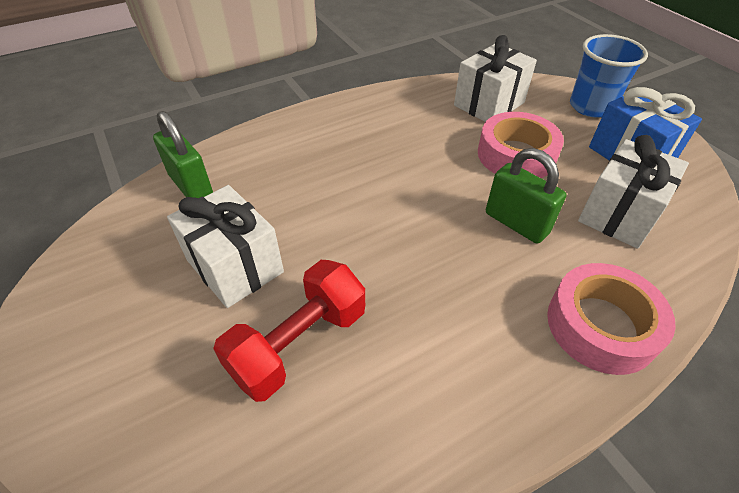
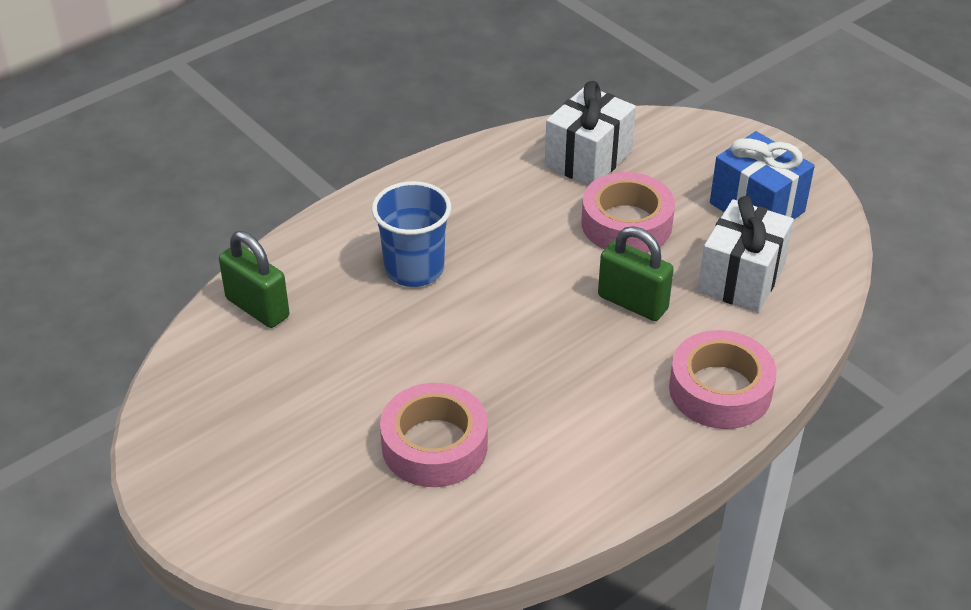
camera: 10 degrees left, 5 degrees down
(235, 266) = (344, 385): white gift -> none
(299, 344) = (434, 445): red dumbbell -> pink tape
(591, 107) = (713, 148): blue cup -> blue cup (414, 269)

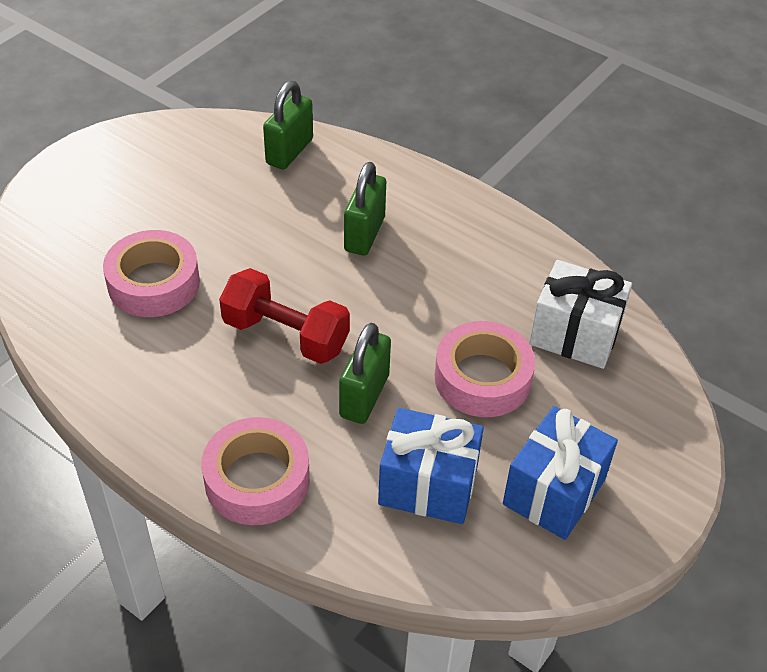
camera: 75 degrees right, 5 degrees up
(414, 269) = (364, 234): blue cup -> green padlock
(541, 347) = (285, 335): none -> red dumbbell
(741, 279) = (428, 485): white gift -> blue gift

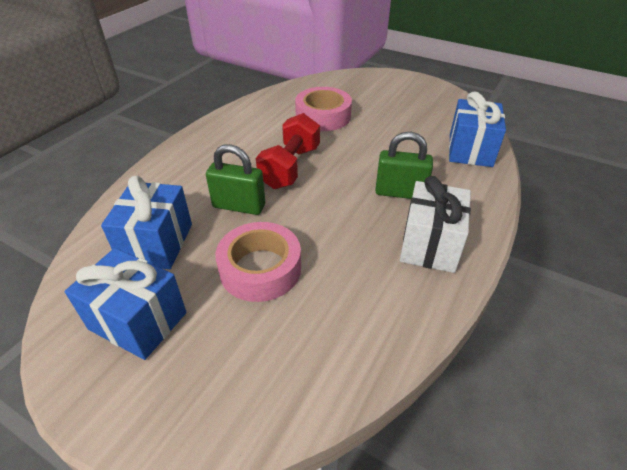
camera: 85 degrees right, 5 degrees down
(257, 479) = (173, 169): pink tape -> none
(289, 151) = (470, 150): green padlock -> blue gift
(575, 335) = (320, 335): white gift -> white gift (430, 244)

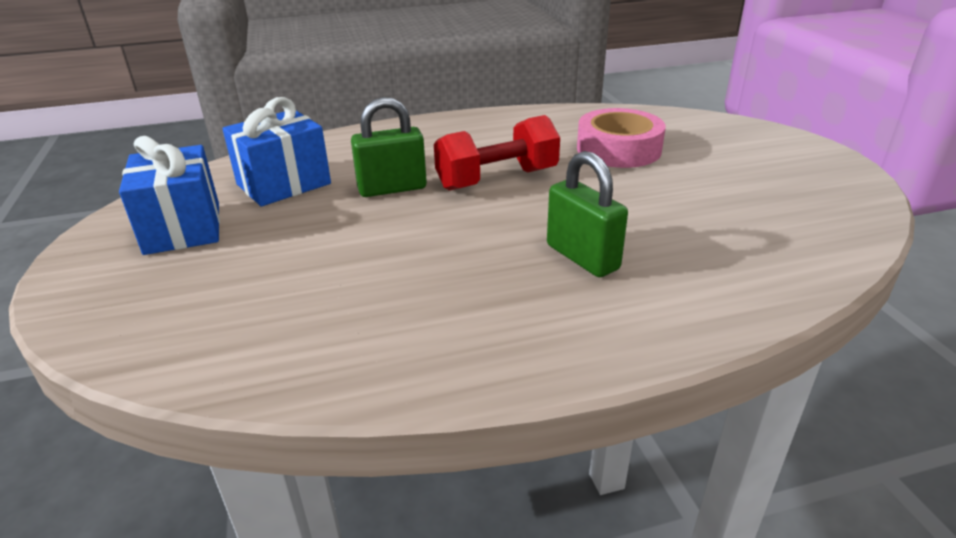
camera: 45 degrees right, 10 degrees down
(239, 206) = (392, 188): green padlock -> green padlock turned 75 degrees counterclockwise
(260, 269) = (322, 245): pink tape -> none
(430, 244) = (525, 323): white gift -> none
(470, 150) = (776, 262): blue gift -> none

